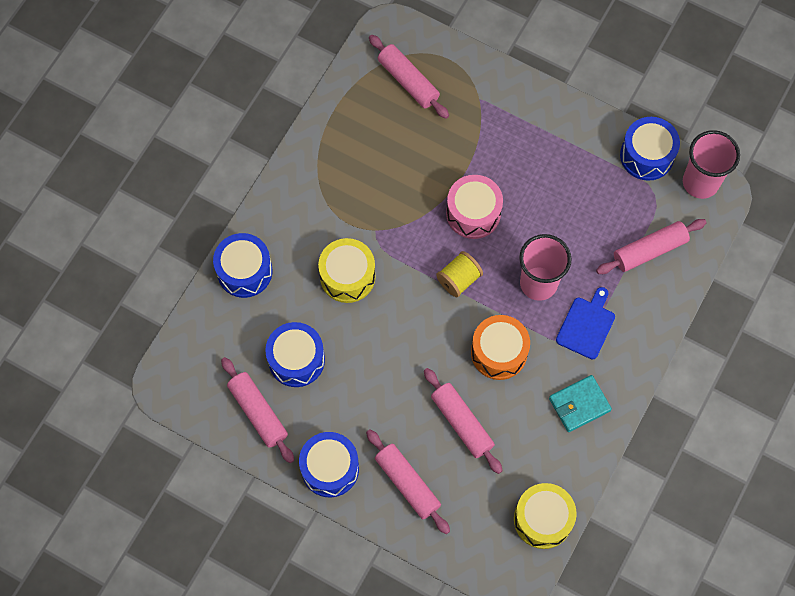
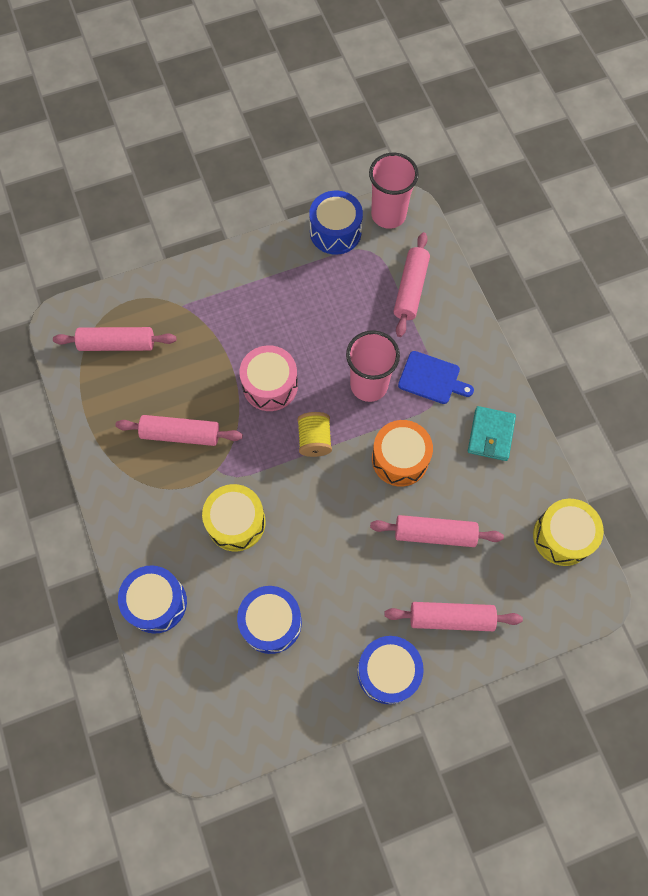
camera: 50 degrees left, 0 degrees up
(258, 412) = (290, 693): pink rolling pin -> pink rolling pin (181, 434)
(586, 325) = (432, 379): blue cutting board -> blue cutting board turned 135 degrees clockwise

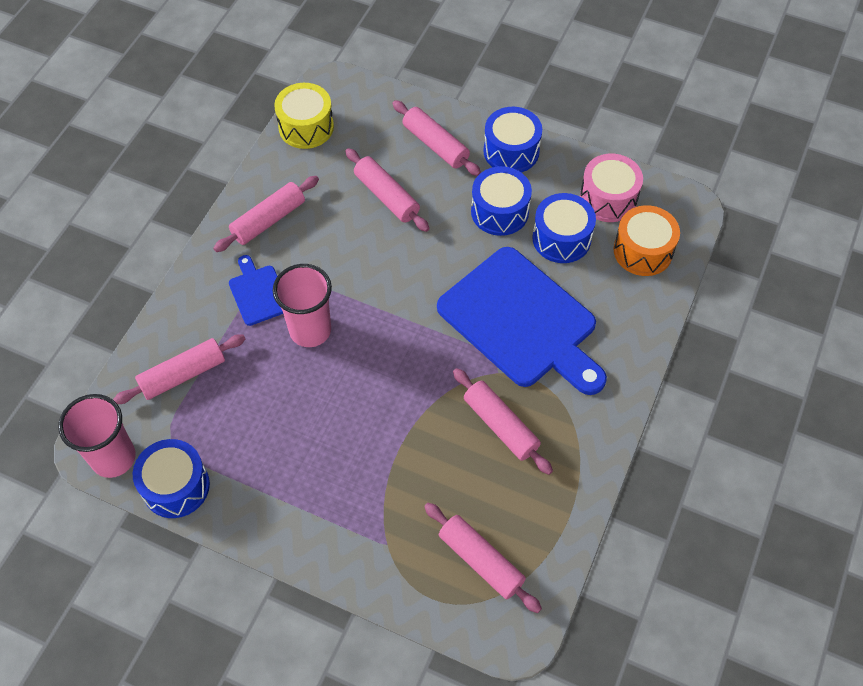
camera: 135 degrees left, 10 degrees down
(156, 602) = (635, 318): blue drum -> blue drum (499, 211)
(236, 522) = (521, 321): yellow drum -> blue cutting board
(270, 385) = (386, 400): pink drum -> pink drum (608, 198)
(314, 440) = (398, 328): yellow spool -> none
(400, 459) = (352, 260): orange drum -> orange drum (643, 251)
(491, 435) = (268, 220): turquoise wallet -> pink rolling pin

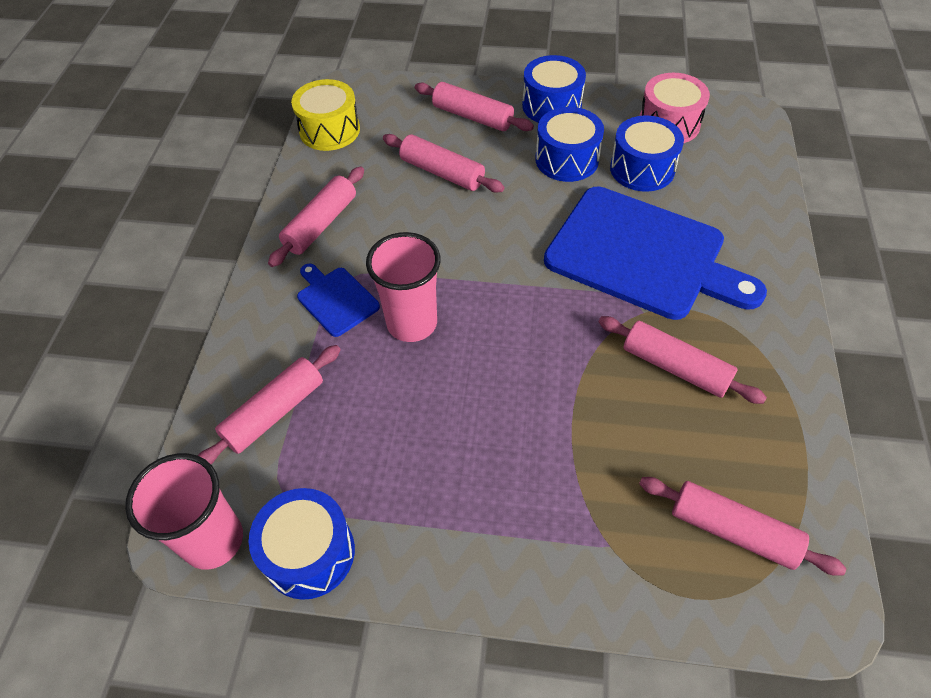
camera: 15 degrees left, 5 degrees down
(643, 251) = (729, 161): orange drum -> none

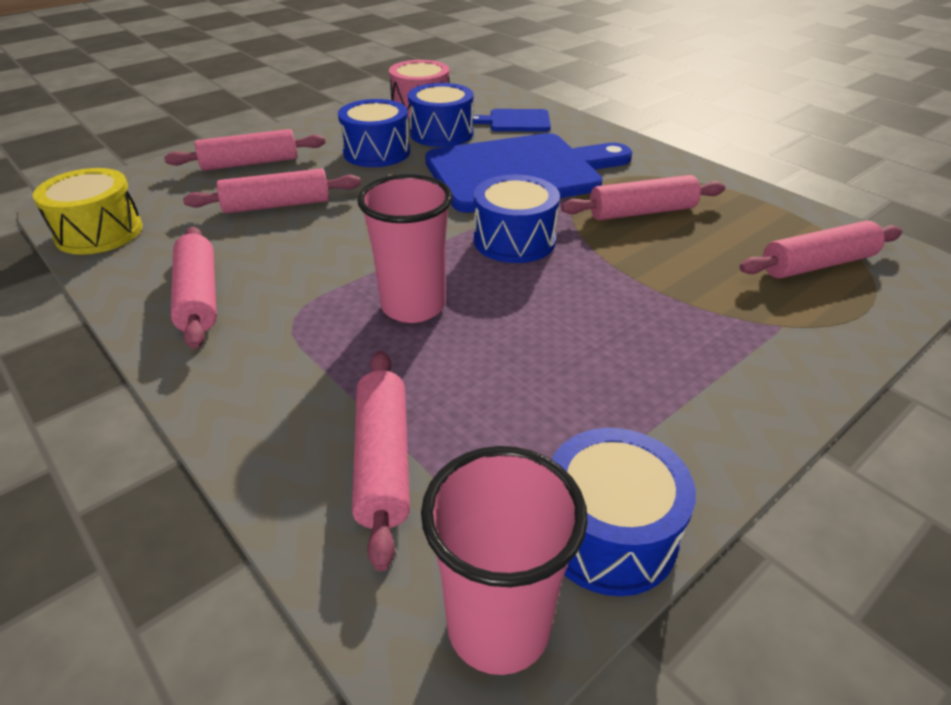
camera: 50 degrees left, 15 degrees down
(335, 299) = (307, 336): blue cutting board -> blue cutting board (516, 121)
(551, 105) = (313, 131): blue drum -> blue drum (514, 240)

